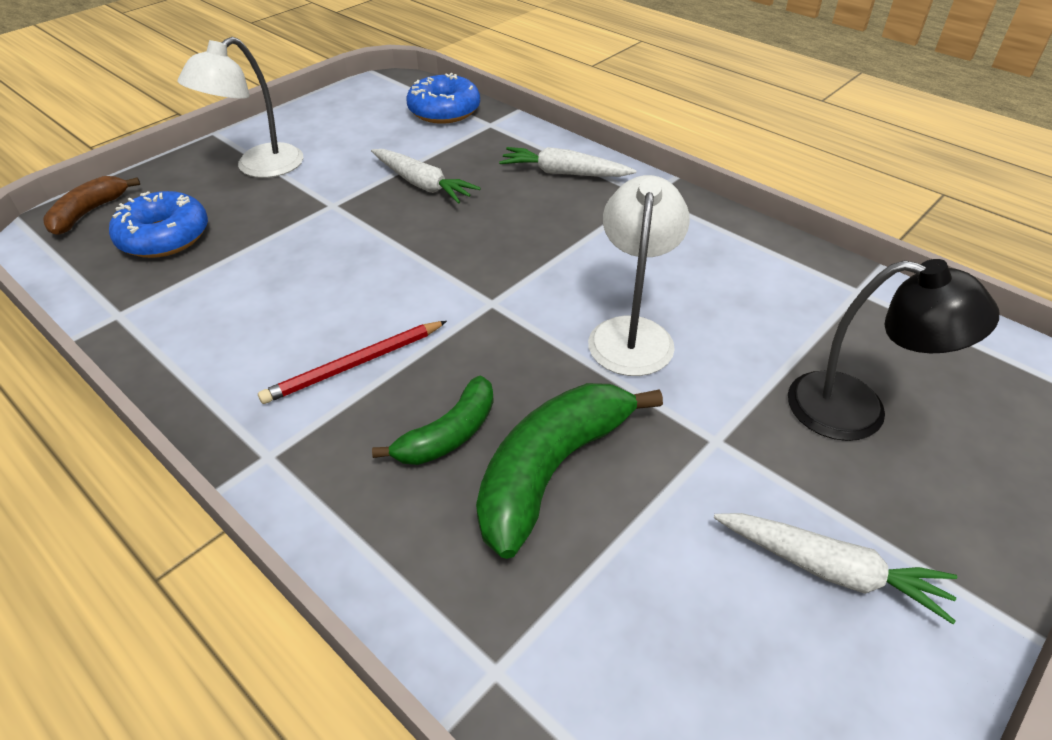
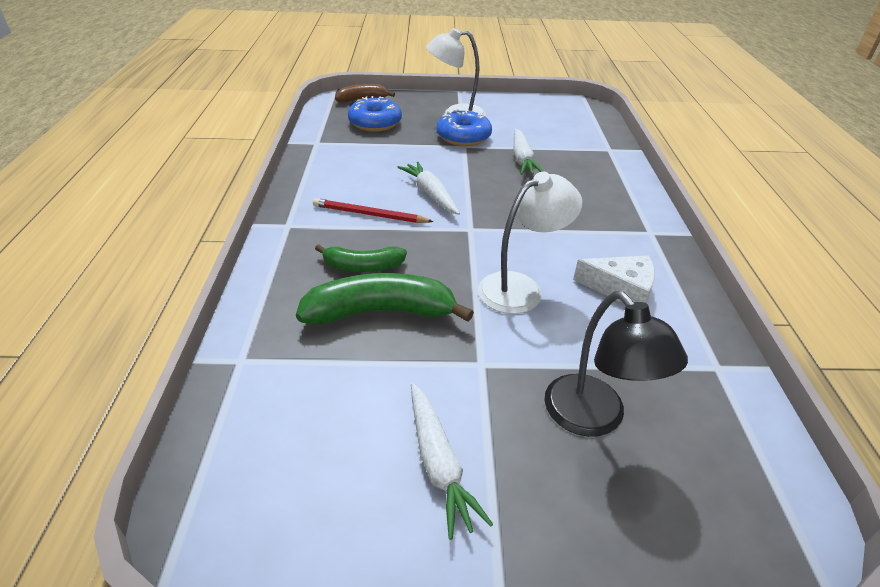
camera: 45 degrees right, 5 degrees down
(444, 111) = (592, 131): blue donut -> blue donut (463, 137)
(563, 173) = (614, 194): white carrot -> white carrot (430, 194)
(706, 270) = (621, 289): none -> white cheese

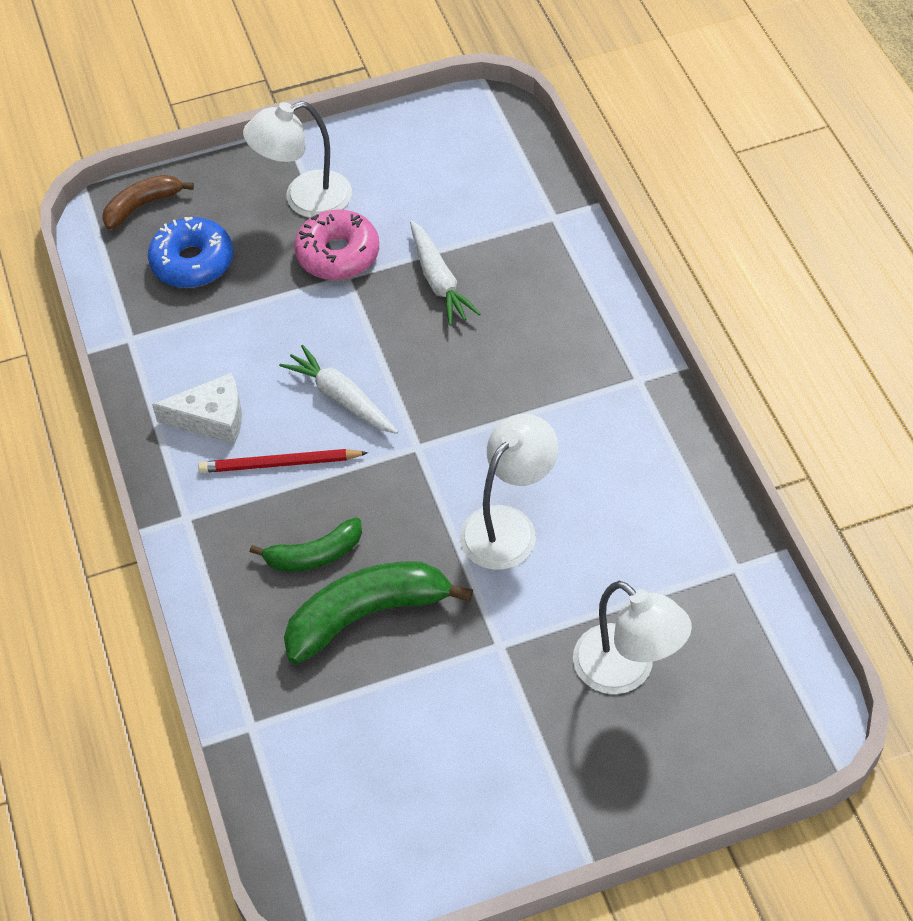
camera: 15 degrees left, 15 degrees up
(439, 464) = (499, 768): white carrot -> none
(463, 137) = (338, 254): blue donut -> pink donut
(594, 418) = (626, 671): black lamp -> white lamp
(621, 289) = (620, 489): white cheese -> white cheese (212, 418)

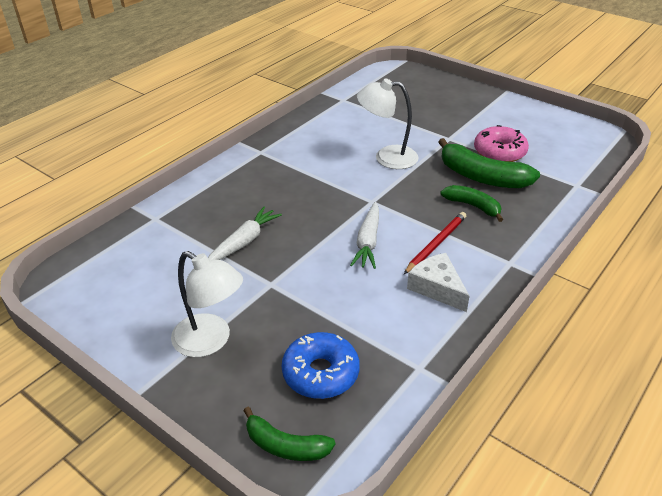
camera: 125 degrees left, 15 degrees down
(142, 206) = (285, 446): brown banana -> green banana
(280, 464) = (436, 244): red pencil -> red pencil turned 105 degrees counterclockwise
(338, 254) = (254, 297): pink donut -> pink donut (499, 152)
(626, 671) = (421, 107): white lamp -> none

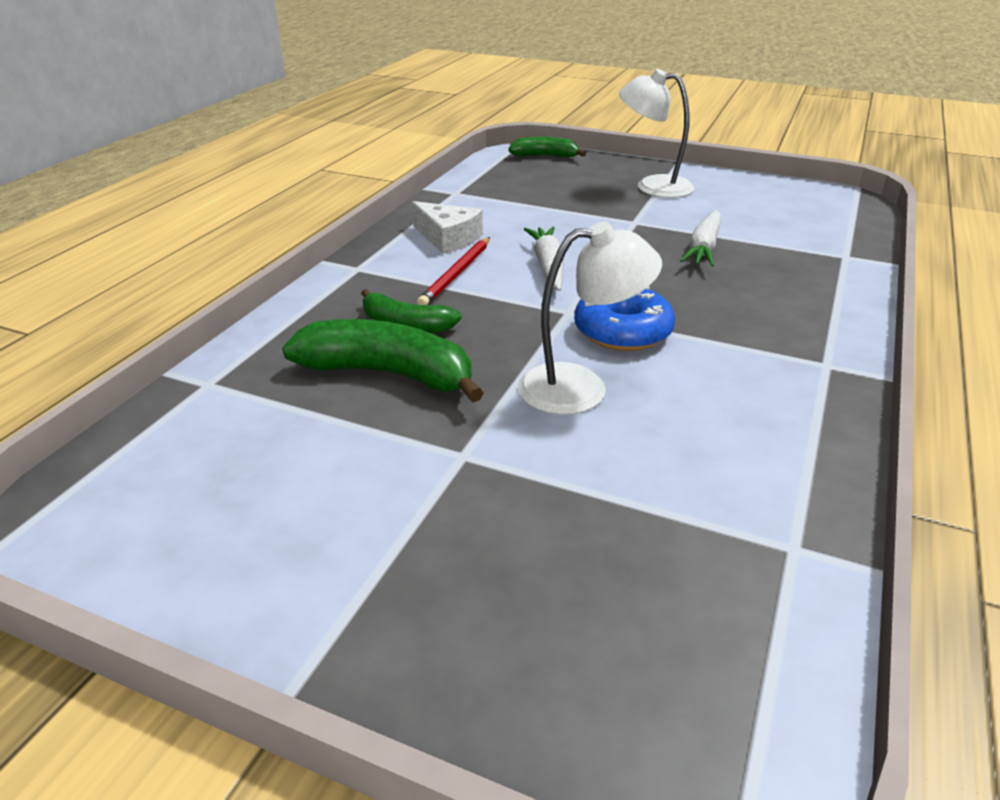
camera: 165 degrees right, 5 degrees down
(320, 373) = (541, 182): blue donut -> blue donut (622, 331)
(499, 152) = (346, 434): pink donut -> none

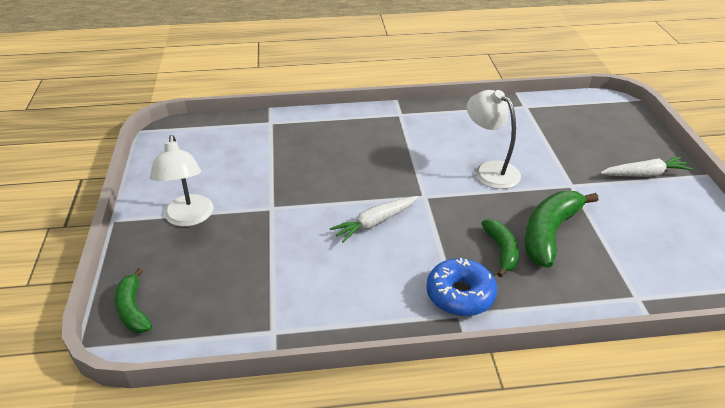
camera: 120 degrees left, 5 degrees up
(388, 374) = (549, 233): green banana -> green banana turned 45 degrees clockwise
(448, 238) = (371, 290): white cheese -> none
(456, 274) = (422, 258): red pencil -> none
(622, 331) = (427, 172): blue donut -> blue donut (460, 295)
(703, 248) = (296, 170): white carrot -> white carrot (644, 174)

